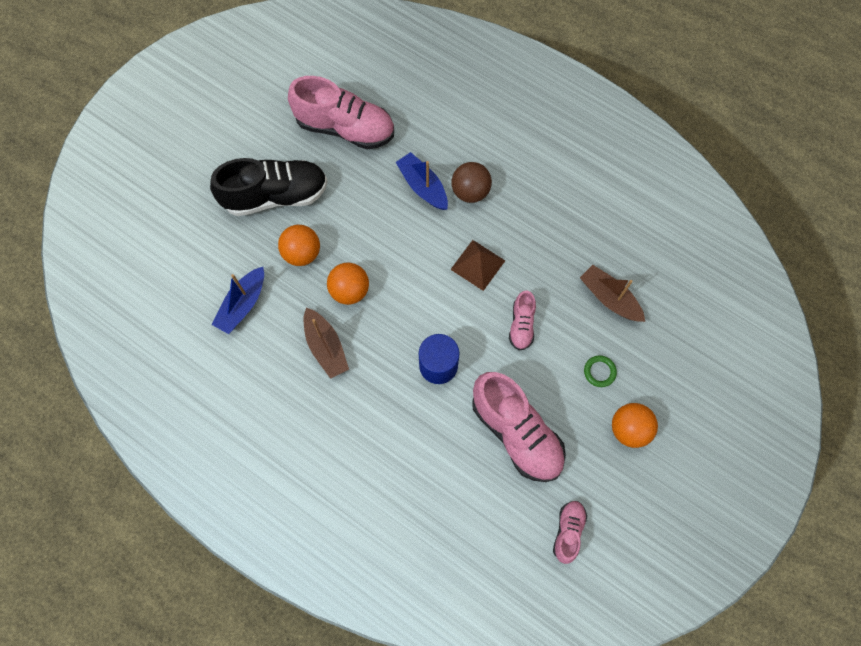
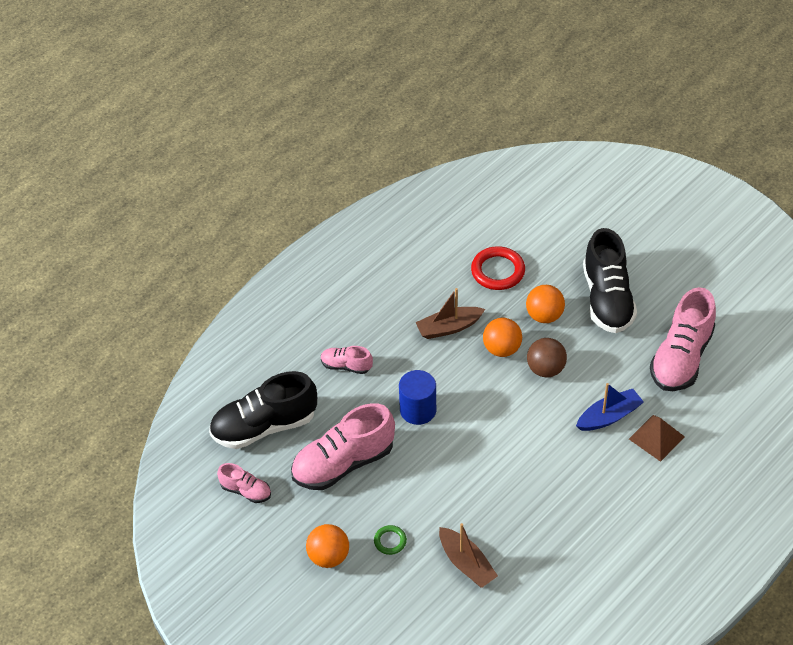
camera: 100 degrees right, 20 degrees down
(243, 305) = (498, 271): blue boat -> red ring
(470, 191) = (600, 456): brown ball -> brown ball (545, 369)
(478, 265) = (517, 453): brown pyramid -> brown pyramid (656, 438)
(482, 528) = (264, 426): none -> black shoe
(521, 325) = (448, 482): pink shoe -> pink shoe (346, 366)
(609, 298) = (466, 563): brown boat -> brown boat turned 90 degrees clockwise

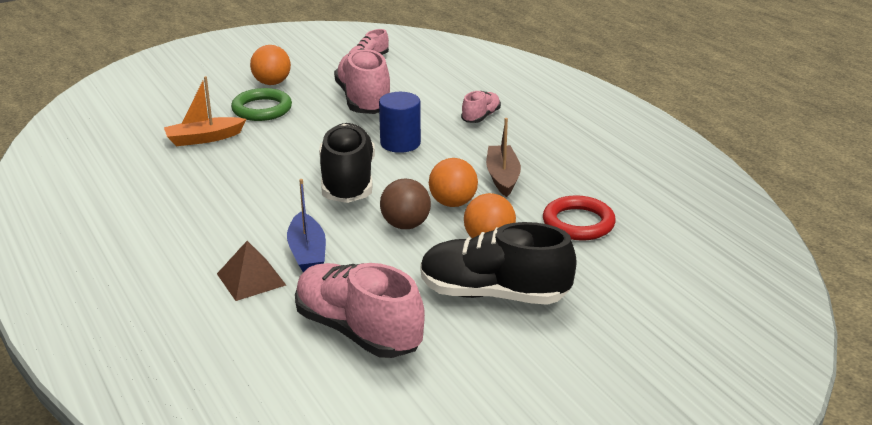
camera: 105 degrees right, 20 degrees down
(264, 426) = (432, 74): black shoe -> black shoe (347, 182)
(390, 541) = (262, 109): green ring -> green ring, size x1.87
(466, 563) = (204, 138): brown boat -> orange boat

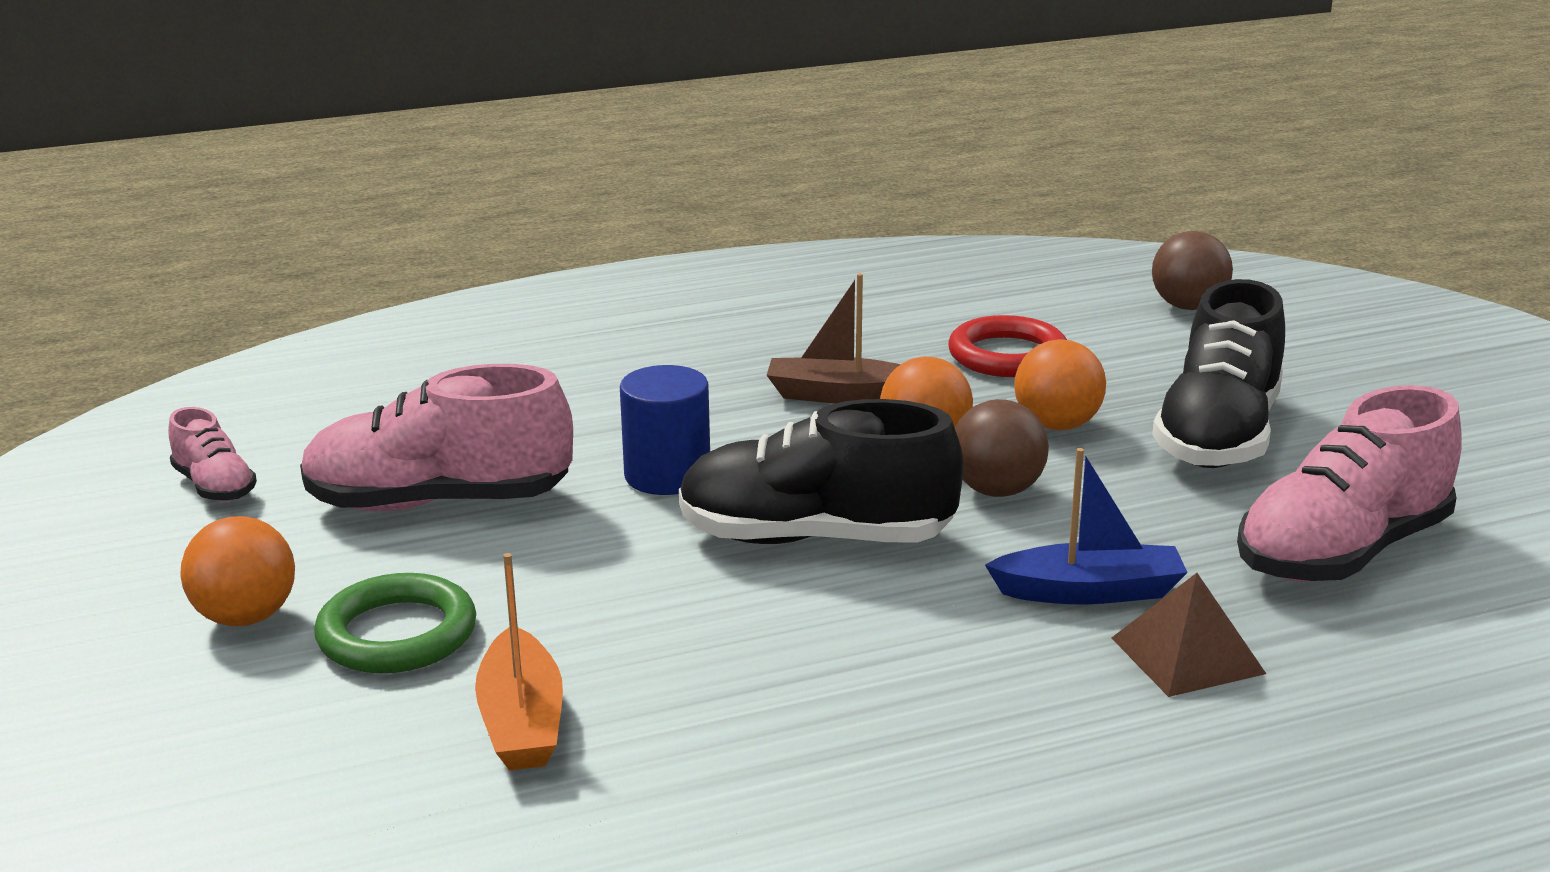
camera: 80 degrees left, 5 degrees down
(481, 117) = (591, 392): pink shoe -> none
(695, 287) = (1188, 307): none -> brown ball

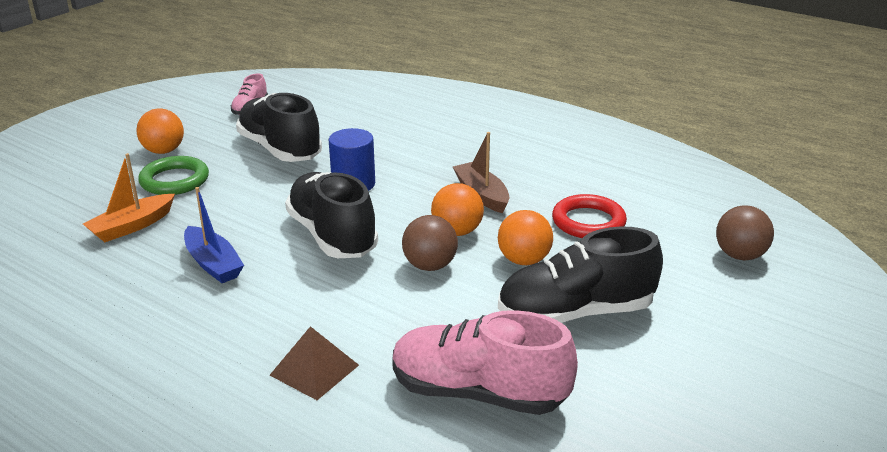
camera: 55 degrees right, 5 degrees up
(438, 502) = (280, 149): pink shoe -> black shoe
(1089, 591) = (352, 322): blue boat -> blue boat (213, 264)

